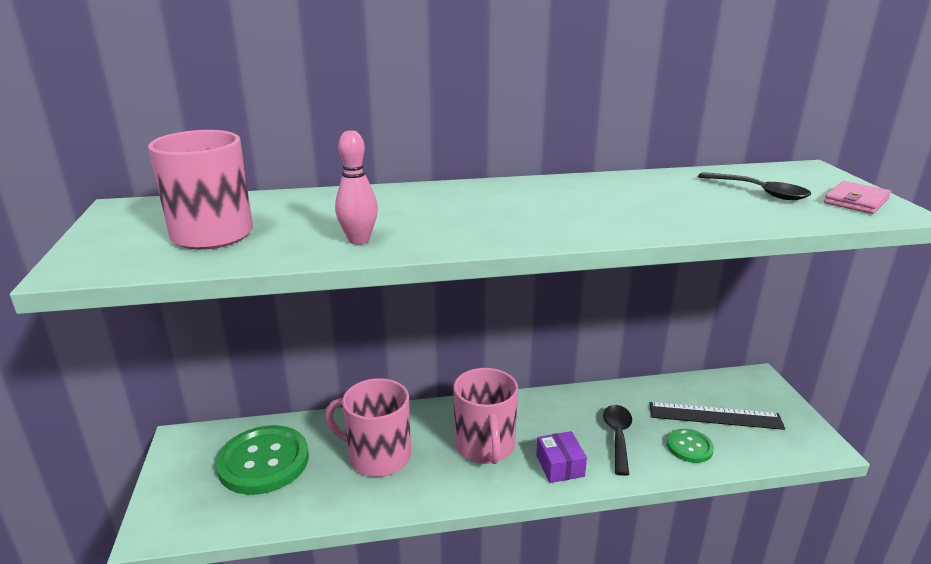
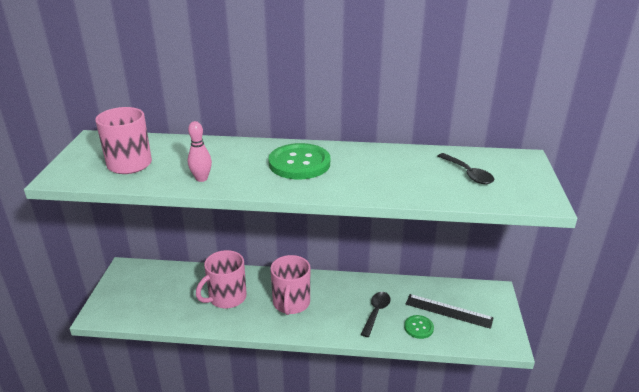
camera: 15 degrees right, 5 degrees up
(263, 462) = (163, 288): green button -> green button (299, 163)
(378, 456) = (226, 297): pink mug -> pink mug turned 75 degrees counterclockwise
(560, 466) = (330, 323): purple box -> none
(856, 201) = (526, 190): pink wallet -> none

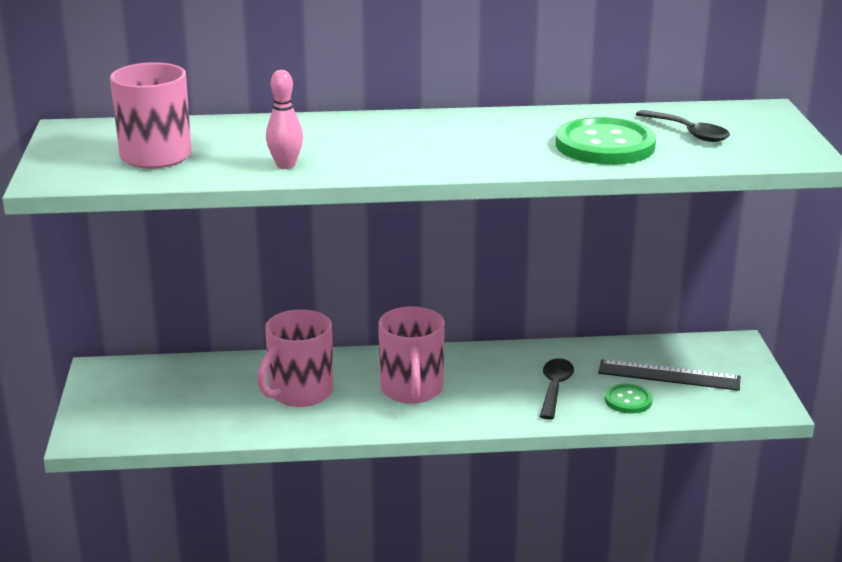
camera: 10 degrees left, 5 degrees down
(299, 163) = (428, 137): green button -> green button (605, 145)

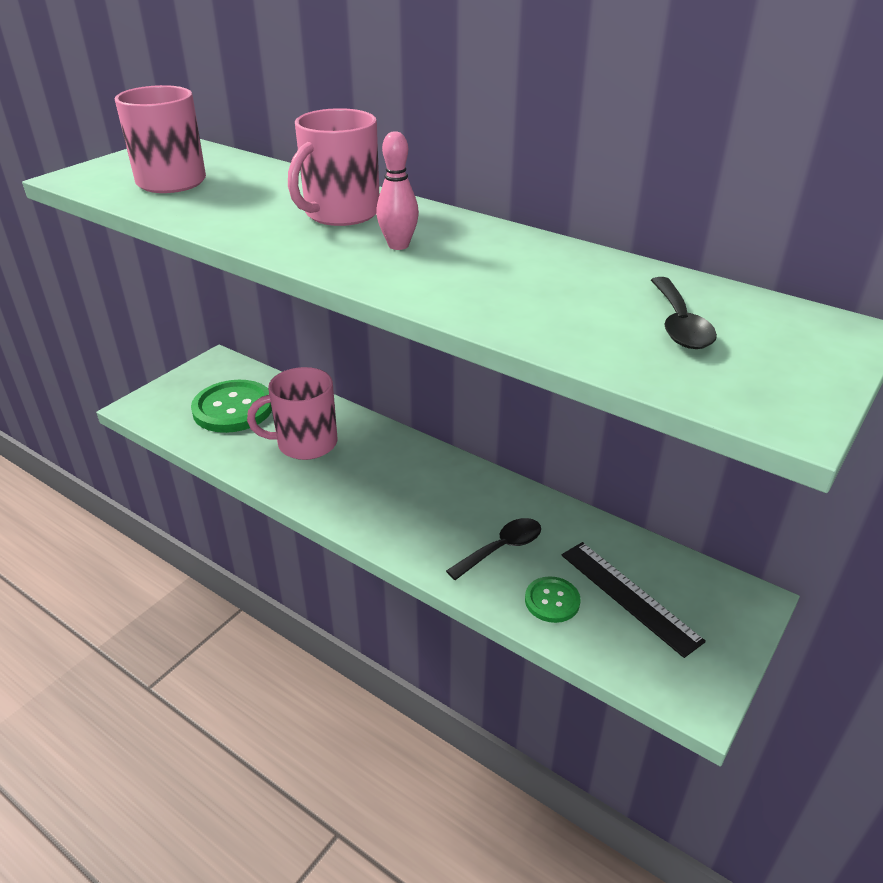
camera: 40 degrees right, 10 degrees up
(285, 165) = (234, 220): pink bowling pin -> pink bowling pin (398, 245)
(411, 389) = (385, 484): pink mug -> pink mug (340, 213)
(605, 145) = (550, 304): green button -> green button (233, 408)

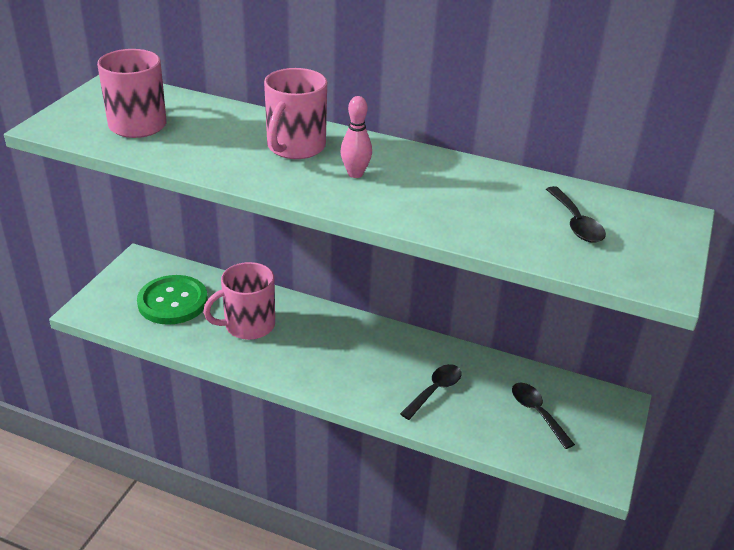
camera: 15 degrees left, 0 degrees up
(552, 601) = (484, 424): green button -> none
(629, 596) = (537, 413): black ruler -> black spoon

